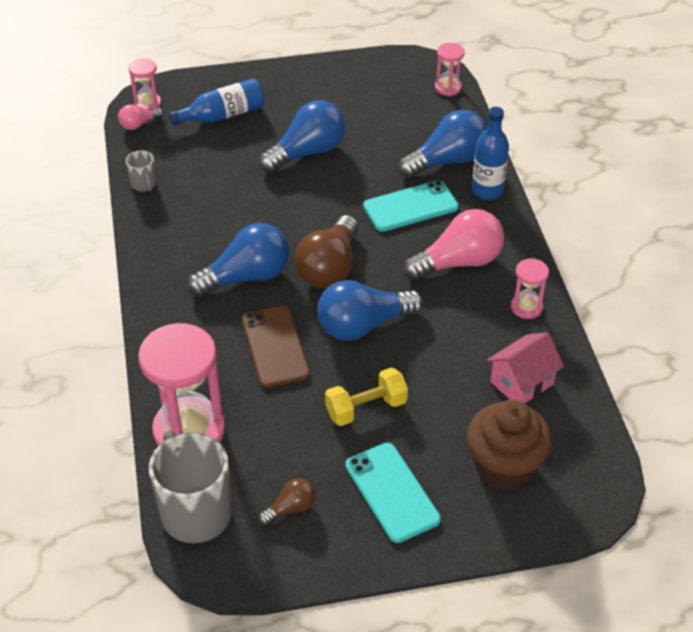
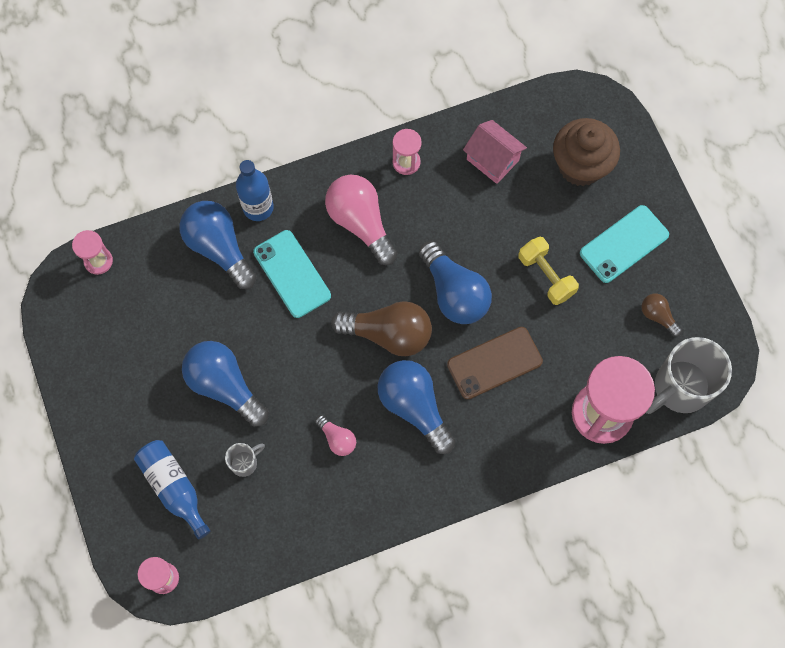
camera: 100 degrees left, 25 degrees up
(139, 124) = (201, 577): pink light bulb -> pink light bulb (337, 439)
(144, 185) = (300, 542): grey mug -> grey mug (245, 462)

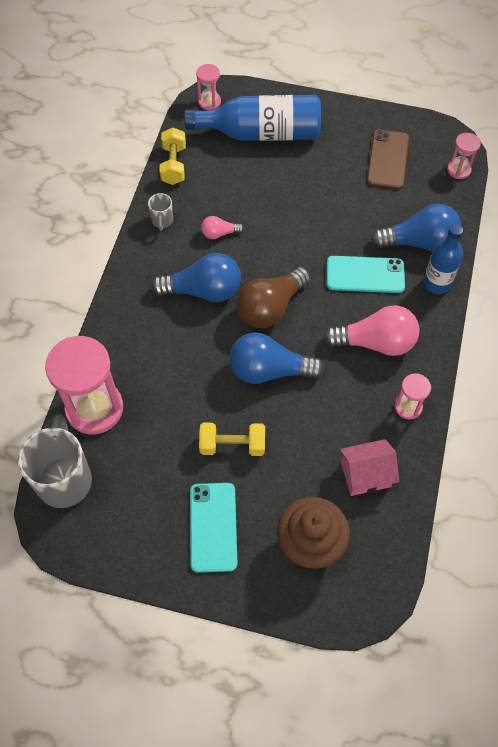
camera: 125 degrees right, 10 degrees down
(174, 488) = (261, 133): blue bottle -> blue bottle, size x1.64
(224, 386) = (309, 192): blue light bulb -> none
(245, 462) = (247, 176): grey mug -> grey mug (162, 221)
(281, 550) = (174, 165): none -> yellow dumbbell
(494, 363) = (193, 362): brown phone -> brown phone (387, 159)
(657, 316) = (132, 507): brown light bulb -> none

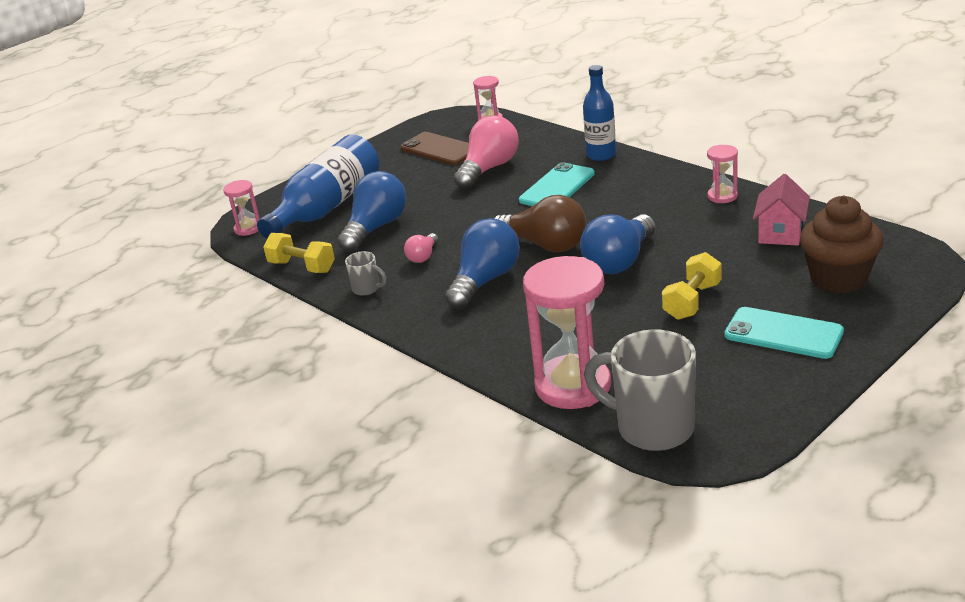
camera: 55 degrees left, 30 degrees down
(270, 307) = (545, 245): brown light bulb -> brown light bulb turned 45 degrees counterclockwise
(375, 342) = (638, 197): pink light bulb -> pink light bulb (489, 169)
(419, 242) = (548, 154): blue light bulb -> blue light bulb (376, 228)

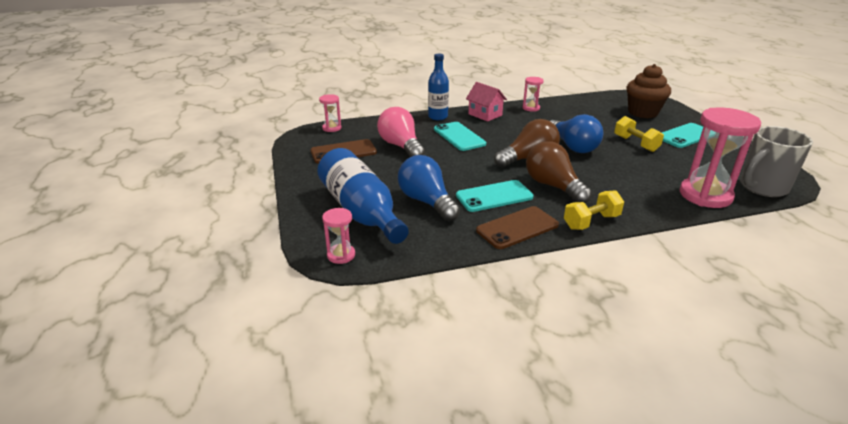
camera: 65 degrees left, 0 degrees up
(302, 267) = (447, 246): yellow dumbbell -> yellow dumbbell (591, 222)
(367, 289) = (517, 228): grey mug -> brown phone
(423, 256) = (494, 196): pink light bulb -> turquoise phone
(485, 281) = (553, 186): blue light bulb -> brown light bulb
(780, 233) = (585, 109): pink house -> pink house (485, 115)

